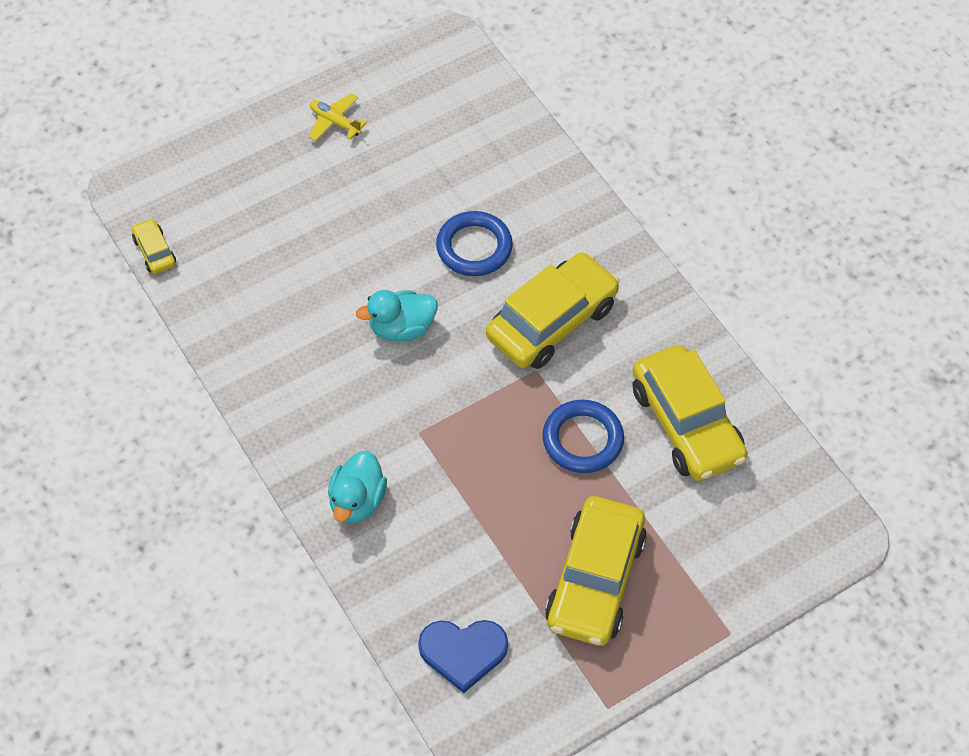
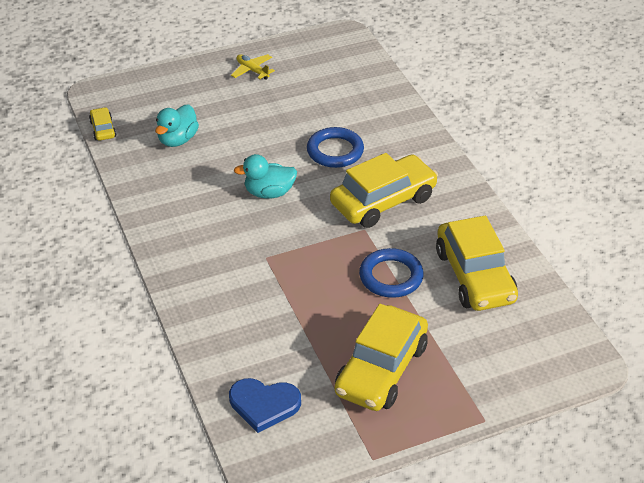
camera: 10 degrees right, 15 degrees down
(357, 501) = (207, 295): turquoise duck -> turquoise duck (177, 140)

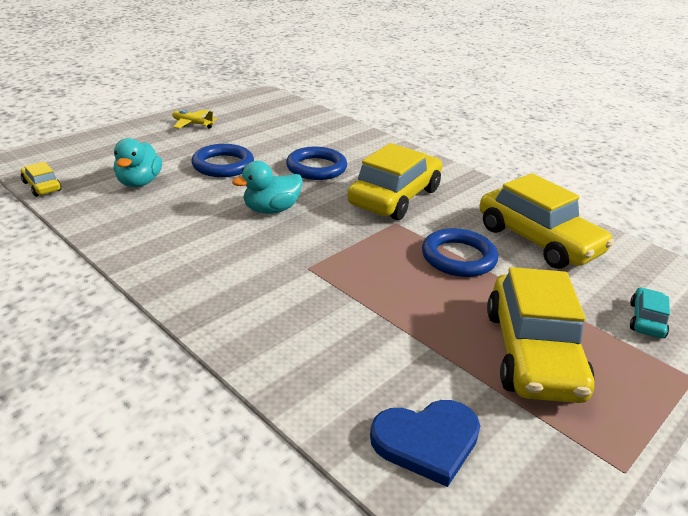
camera: 25 degrees left, 10 degrees down
(255, 132) = (223, 165): none -> blue ring
(496, 369) = (646, 320): none -> turquoise car

